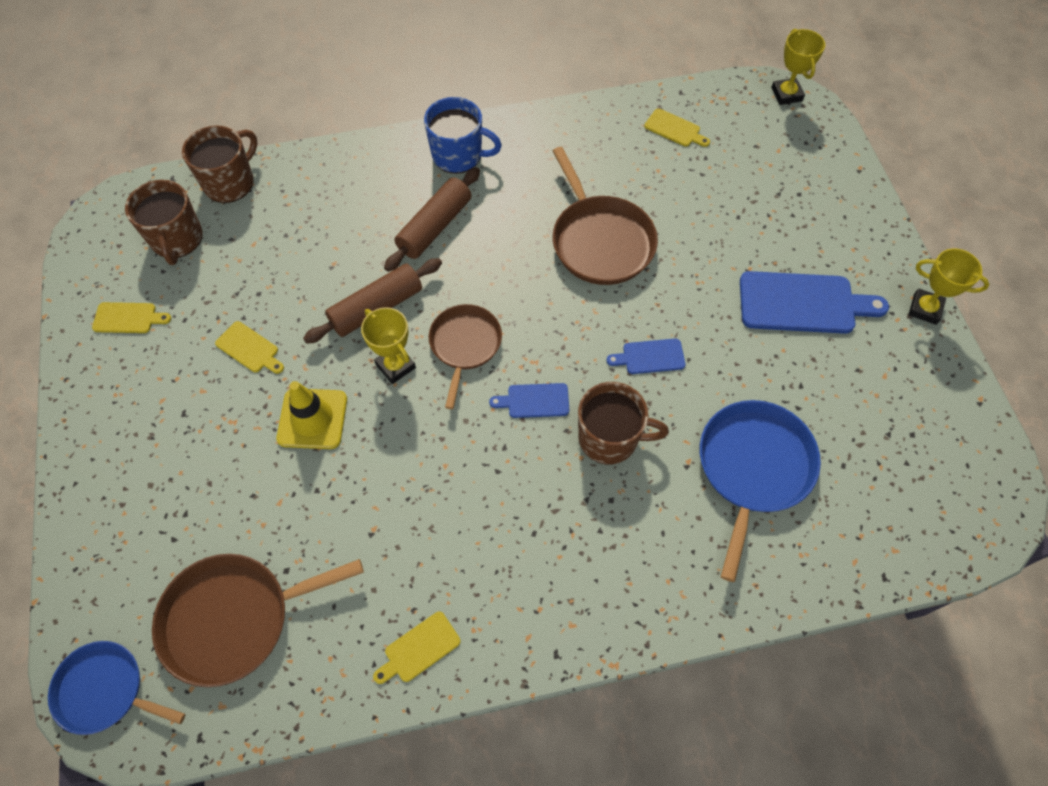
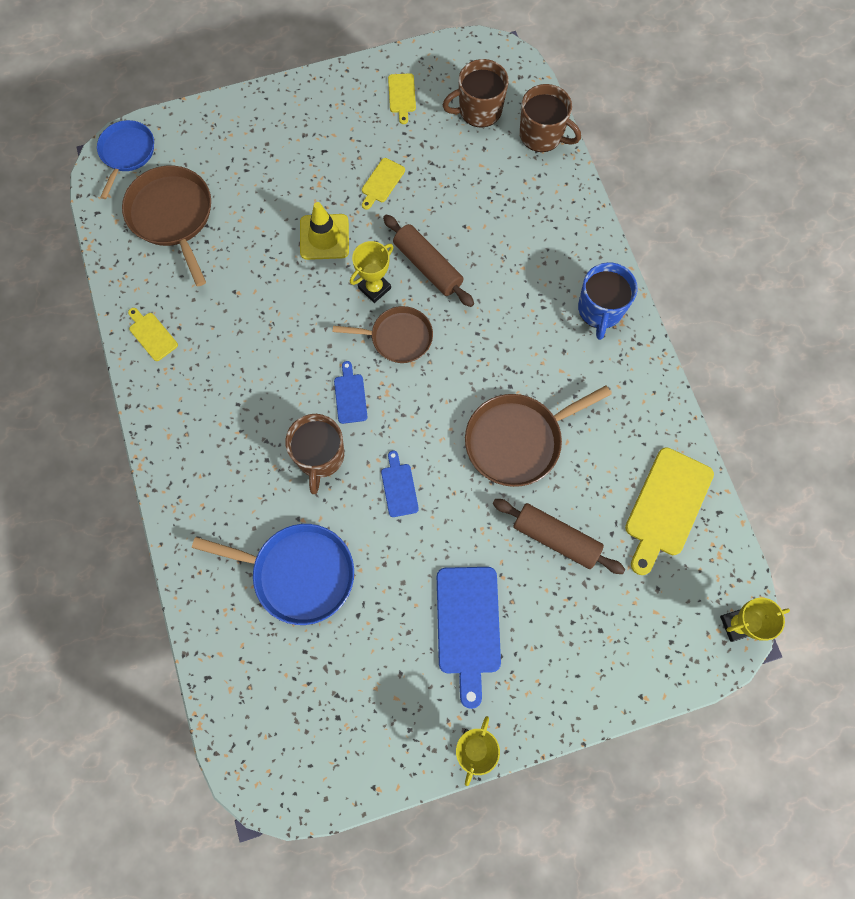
camera: 85 degrees right, 10 degrees up
(435, 227) = (516, 300): brown rolling pin -> brown rolling pin (555, 538)
(674, 129) = (666, 506): yellow cutting board -> yellow cutting board, size x1.95

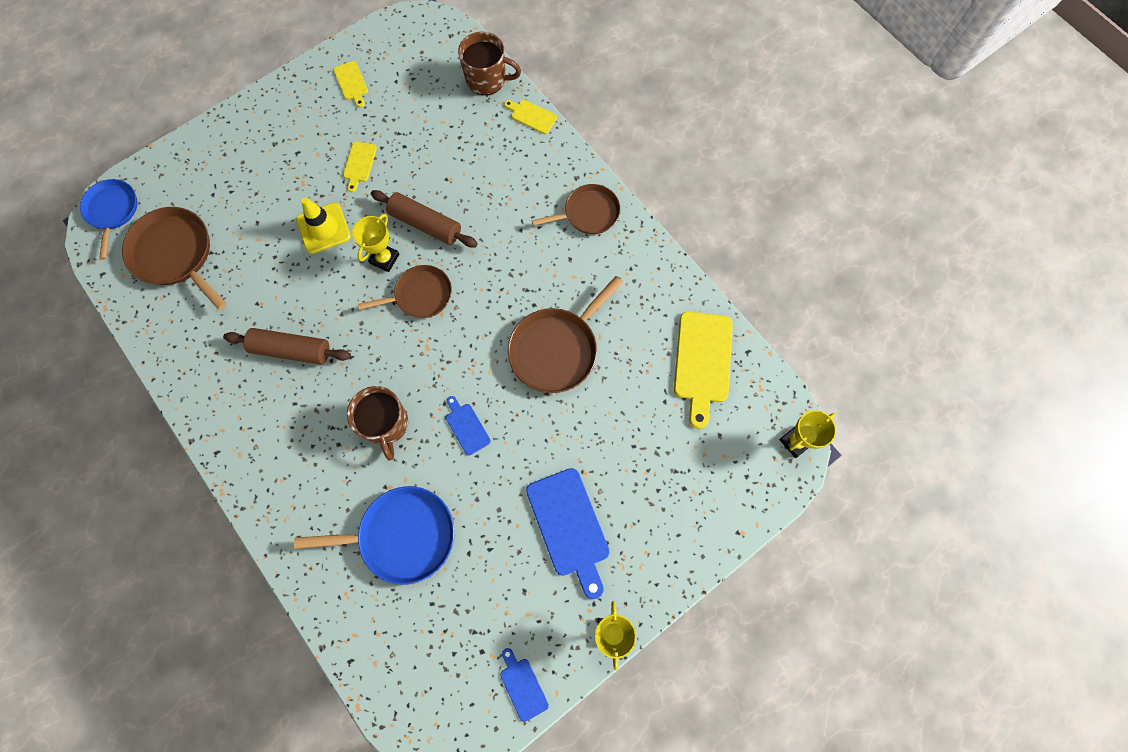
camera: 20 degrees left, 0 degrees up
(152, 335) = (192, 368): yellow cutting board -> yellow cutting board (532, 116)
(350, 396) = (395, 361): blue cutting board -> blue cutting board (523, 686)
(479, 110) = (424, 75): brown mug -> none
(555, 538) = (618, 423): brown rolling pin -> brown rolling pin (291, 350)
(600, 309) = (588, 213): blue mug -> brown pan

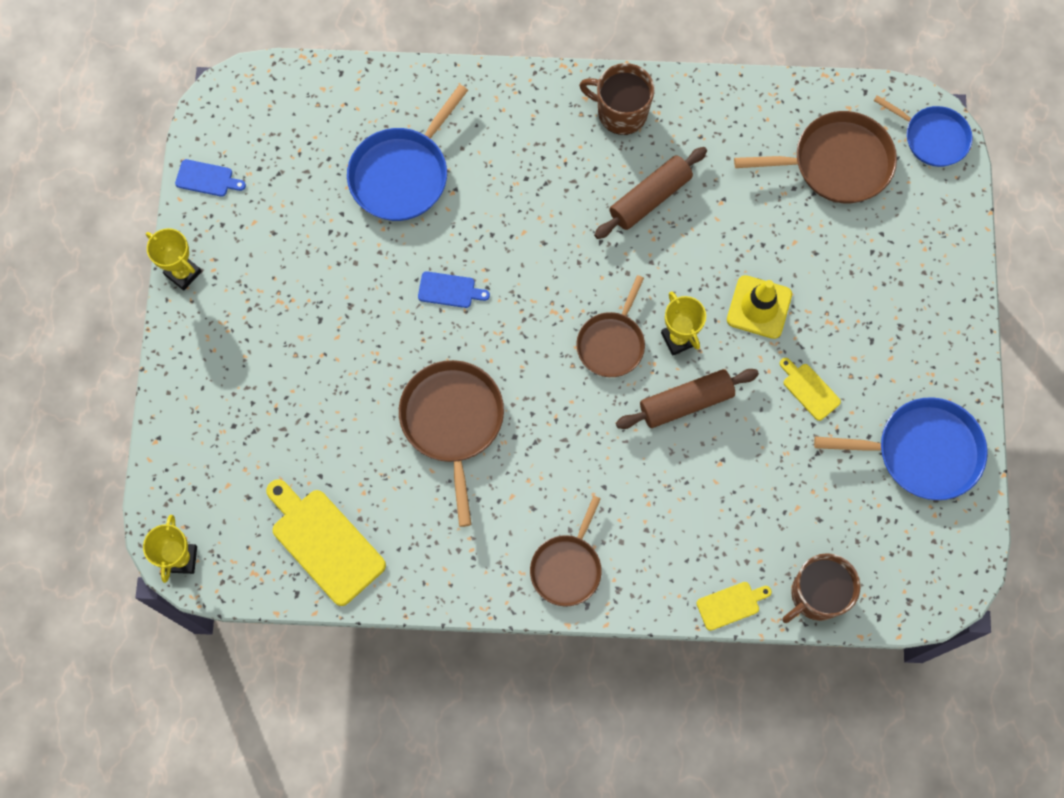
camera: 130 degrees right, 0 degrees up
(351, 82) = (922, 451): yellow cutting board -> blue pan
(386, 424) = (510, 227): brown mug -> brown mug (621, 112)
(569, 527) = (290, 306): blue cutting board -> none

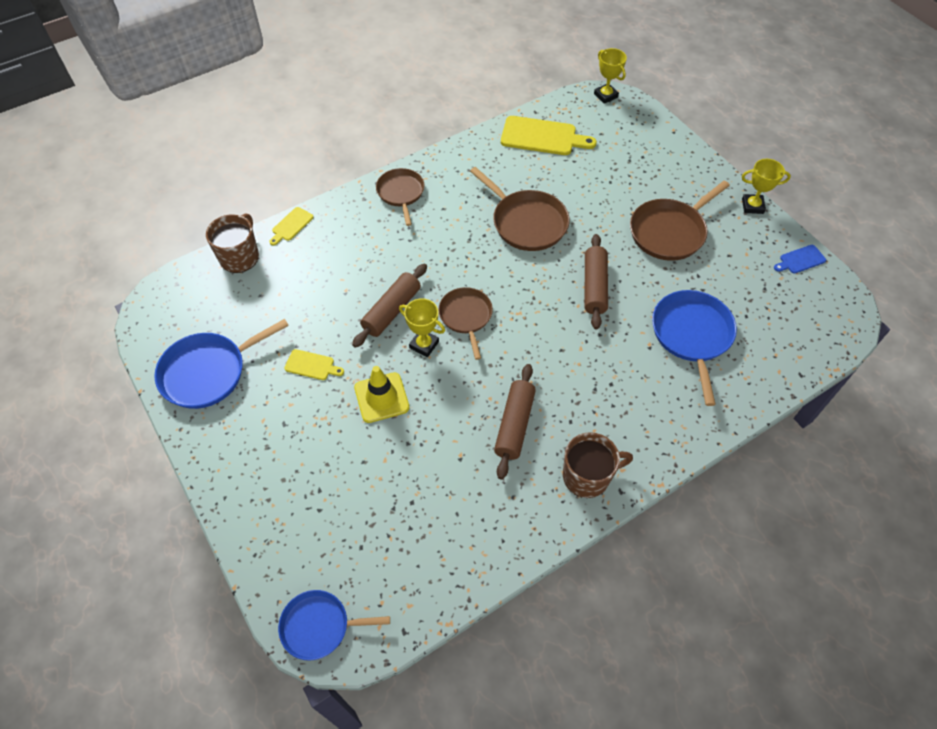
camera: 145 degrees right, 15 degrees down
(449, 290) = (594, 286): blue cutting board -> brown rolling pin
(836, 163) = (390, 546): brown pan -> brown pan (669, 232)

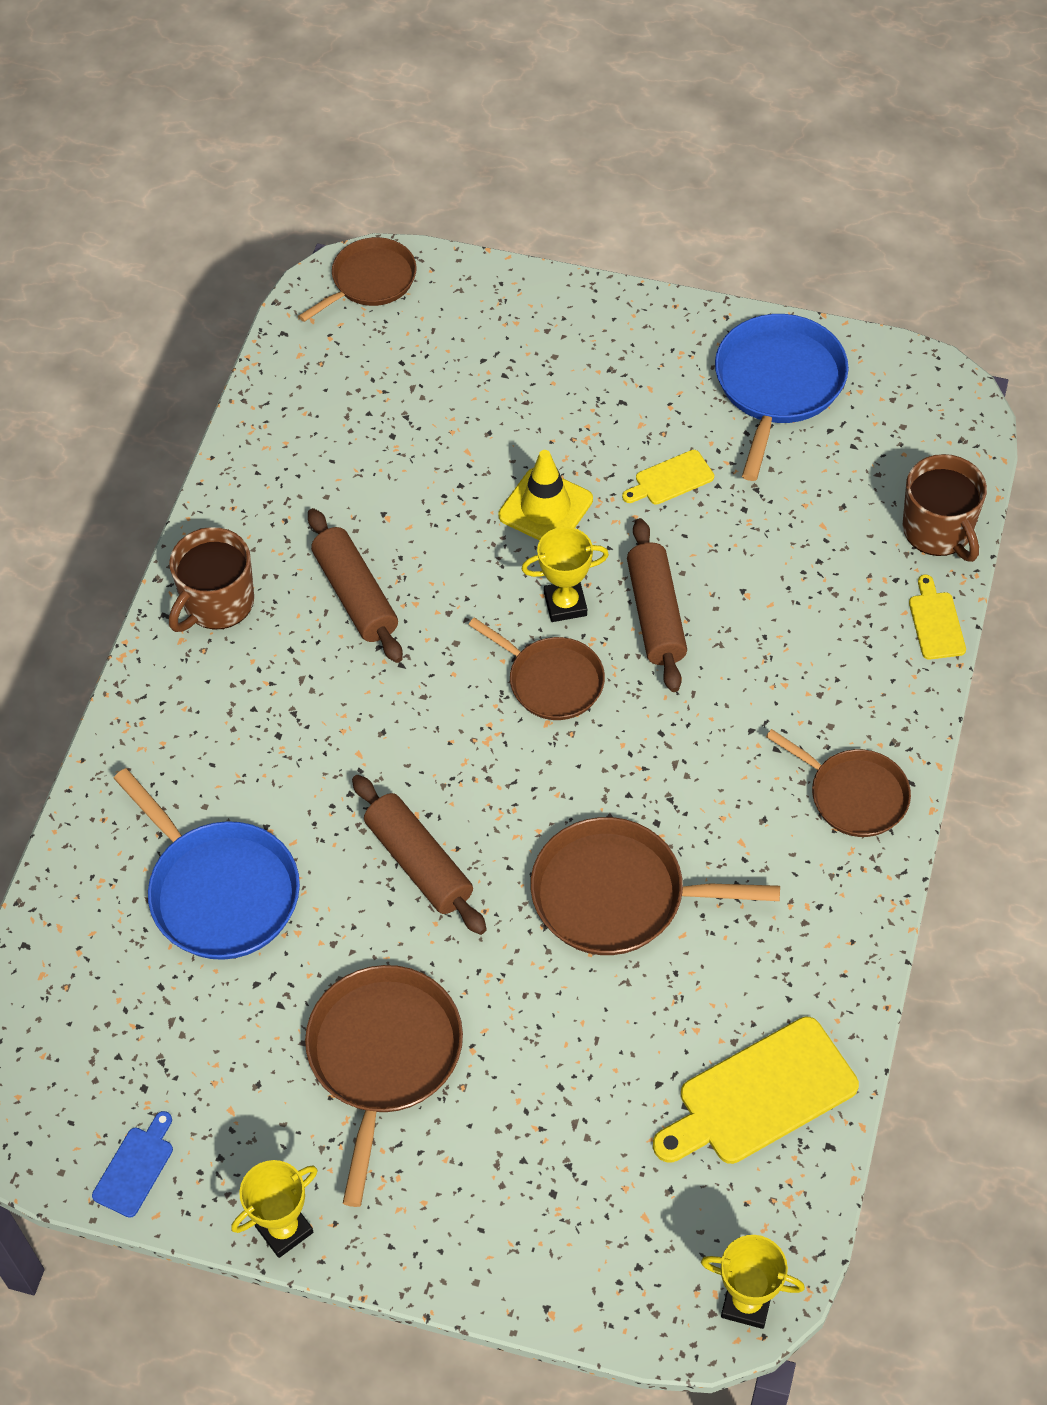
camera: 140 degrees right, 0 degrees up
(319, 626) = (370, 281): blue pan -> brown pan

